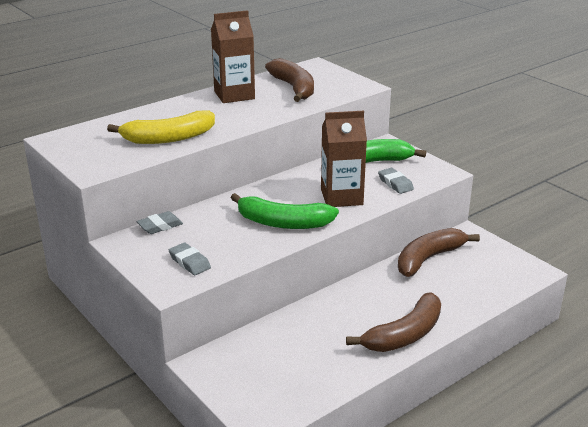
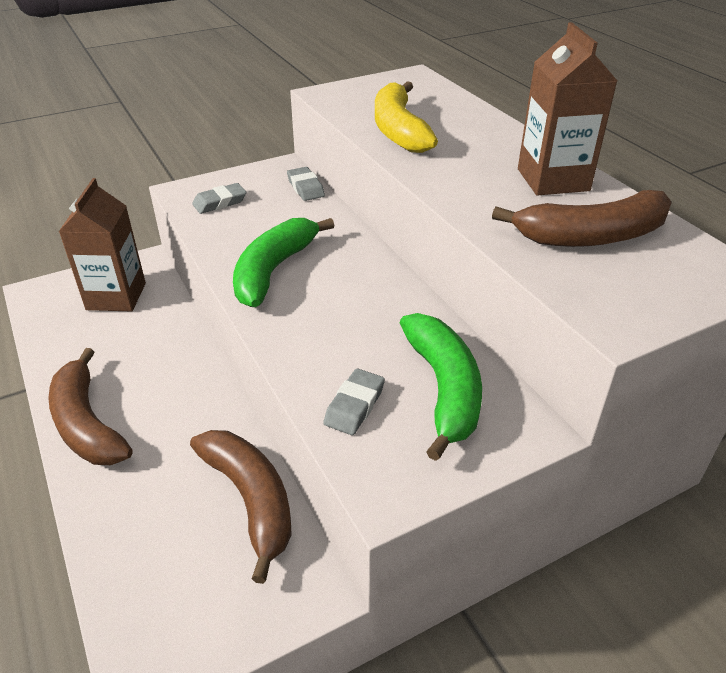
camera: 100 degrees right, 10 degrees up
(341, 197) = (326, 333): brown carton -> brown carton (116, 296)
(395, 184) = (354, 406): grey eraser -> grey eraser turned 45 degrees counterclockwise

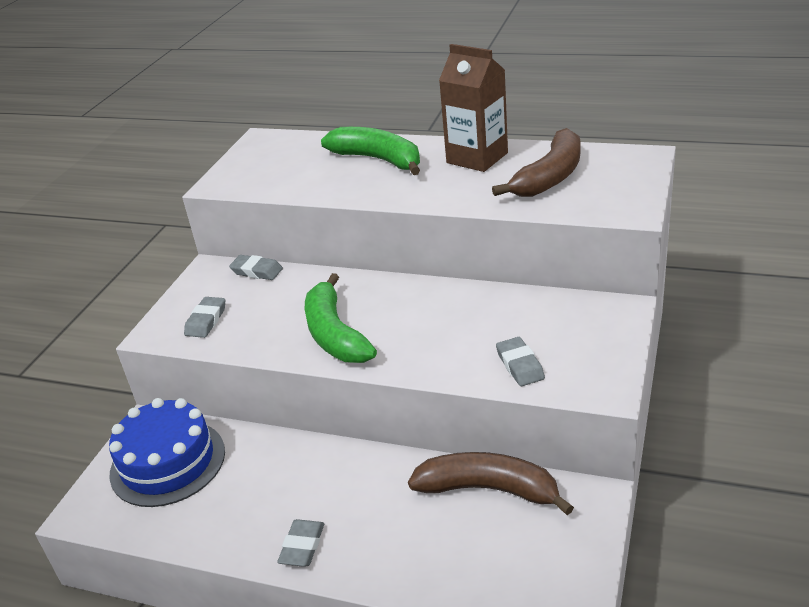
camera: 40 degrees left, 5 degrees down
(87, 424) = (302, 546): brown banana -> grey eraser
(116, 296) = (168, 462): brown carton -> blue cake
(398, 130) = (326, 180): yellow banana -> none
(444, 389) = (551, 322): green banana -> green banana (378, 160)

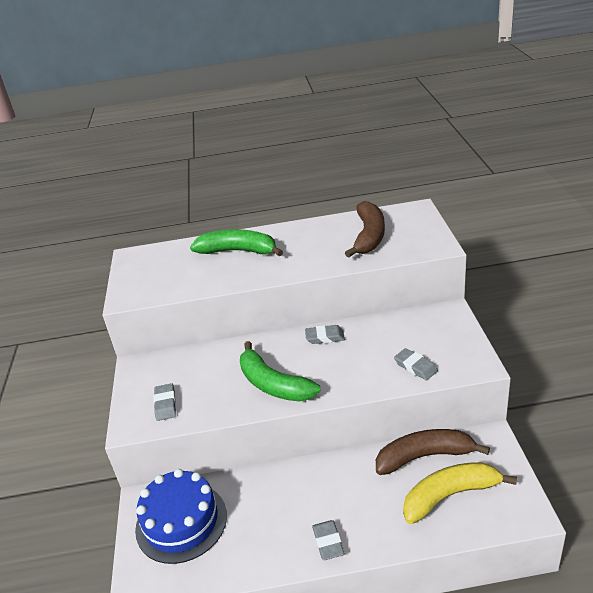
camera: 25 degrees left, 0 degrees up
(257, 271) = (177, 356): grey eraser -> grey eraser (325, 337)
(477, 158) = (309, 234): brown carton -> none
(486, 549) = (450, 495): none -> yellow banana

